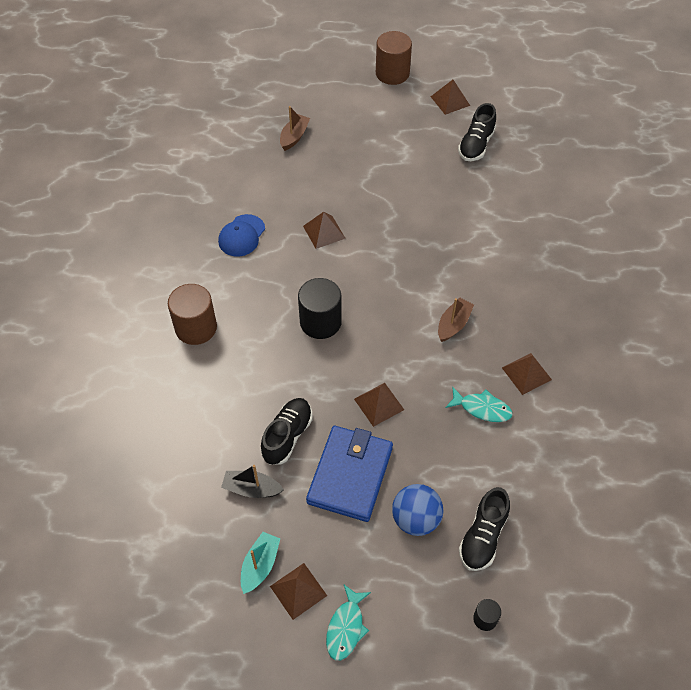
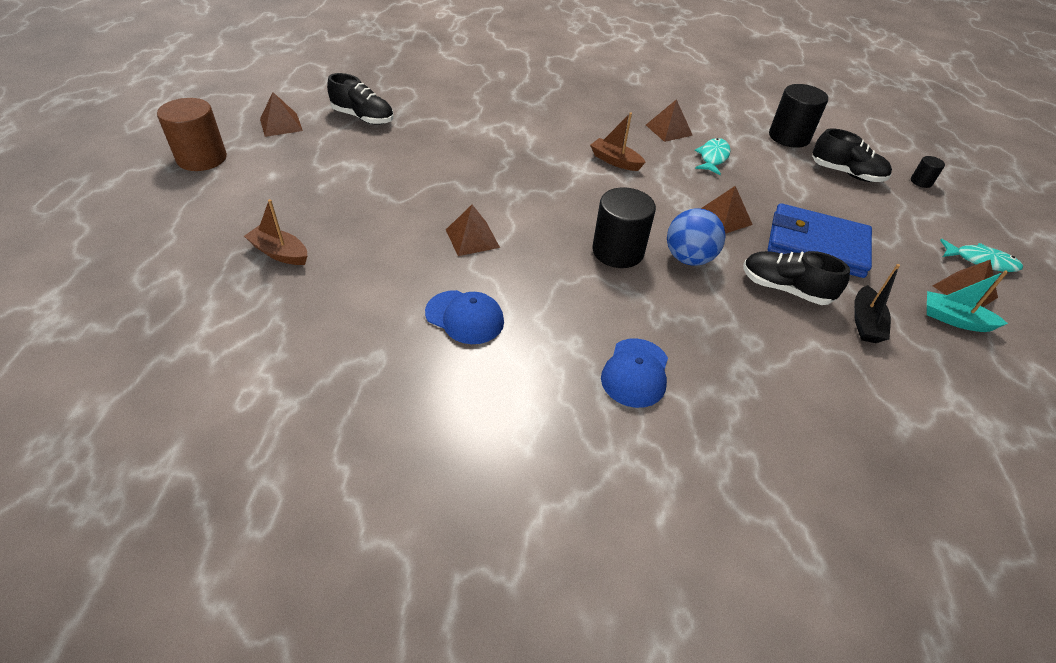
camera: 90 degrees left, 10 degrees down
(196, 328) = (635, 373): brown cylinder -> blue cap
(416, 519) = (846, 208): blue ball -> blue ball (688, 258)
(547, 493) = (789, 137): none -> black cylinder

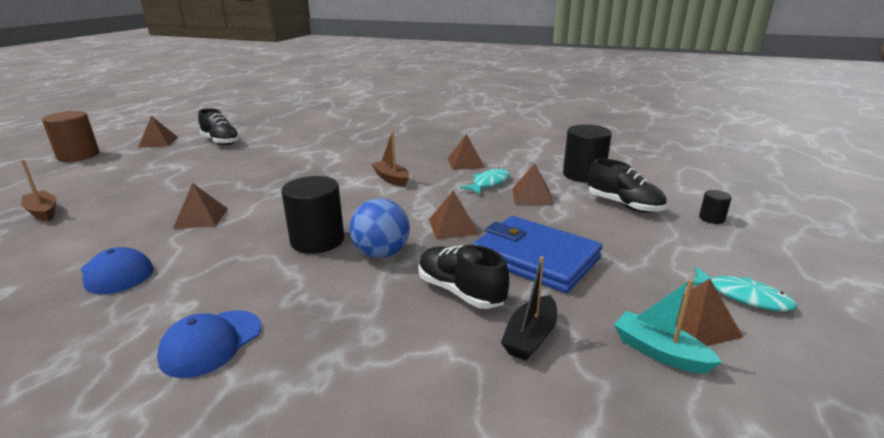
camera: 20 degrees right, 20 degrees down
(763, 171) = (532, 196): none -> brown pyramid

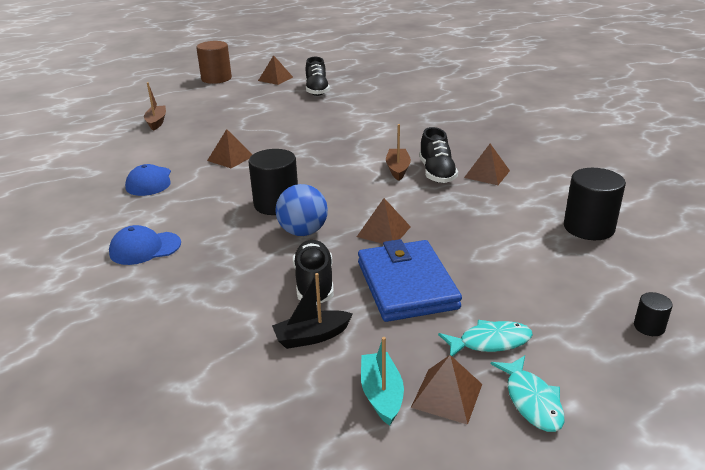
camera: 40 degrees right, 5 degrees up
(489, 183) = (476, 203): turquoise fish -> turquoise fish (490, 342)
(532, 196) = (495, 230): brown pyramid -> none
(624, 205) = (574, 274): black shoe -> black shoe (436, 173)

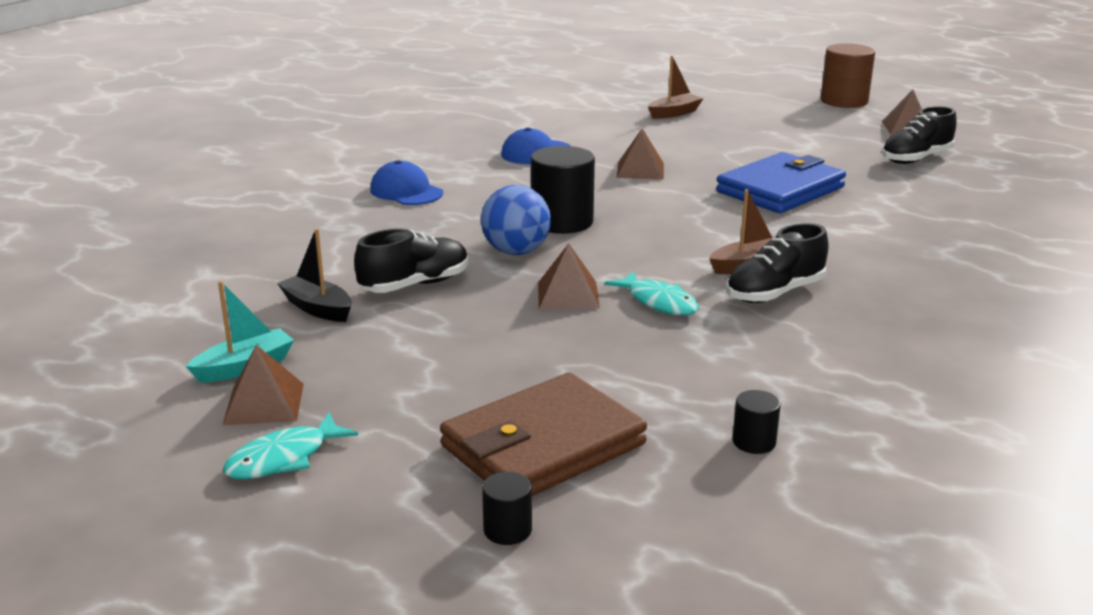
camera: 60 degrees right, 5 degrees down
(406, 285) = (458, 335): blue wallet -> blue wallet (780, 190)
(487, 174) = (825, 329): brown pyramid -> none
(490, 342) = (381, 411): turquoise fish -> turquoise fish (658, 302)
(563, 290) = (543, 446): none -> brown wallet
(588, 228) = (754, 442): black cylinder -> black cylinder, size x0.48

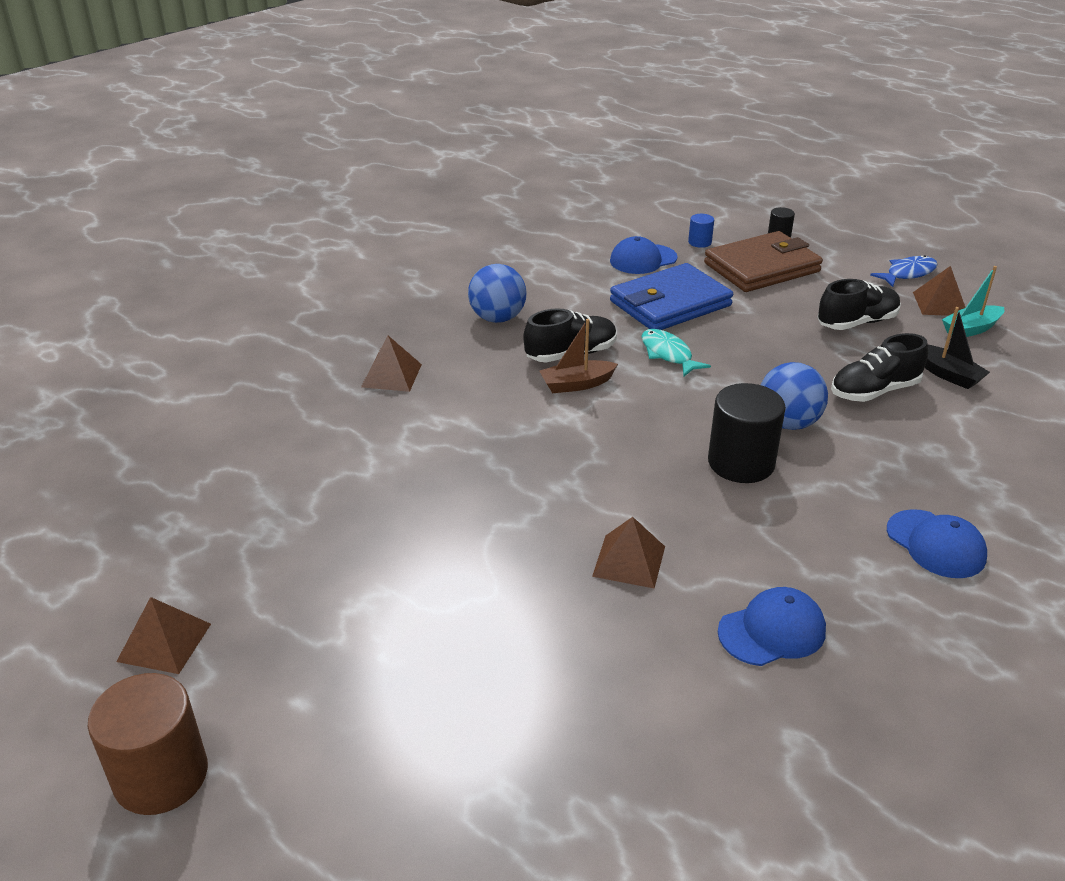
camera: 170 degrees left, 10 degrees up
(284, 458) = (908, 273): turquoise fish -> blue fish
(568, 295) = (741, 368): brown pyramid -> brown pyramid (391, 375)
(664, 494) = (699, 242): none -> blue cylinder
(674, 113) = (511, 761): brown boat -> none
(754, 442) = (643, 259): black cylinder -> blue cap
(780, 190) = (474, 495): blue wallet -> blue wallet (670, 304)
(900, 325) = (497, 318): none -> blue ball
(916, 159) = (248, 546): black shoe -> black shoe (857, 323)

